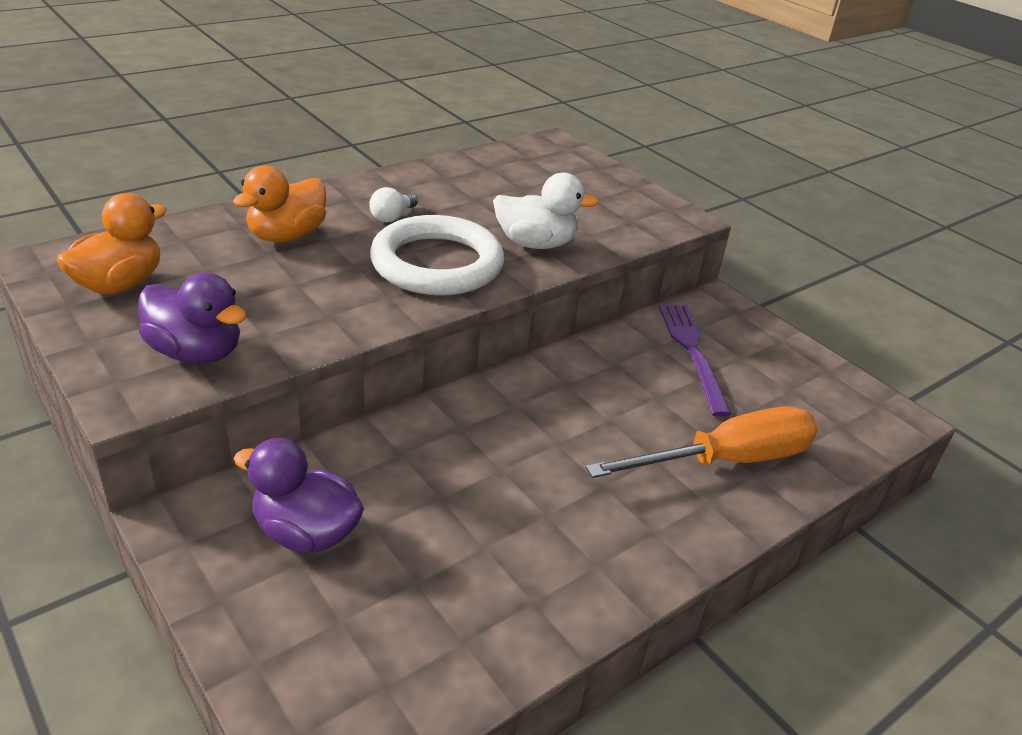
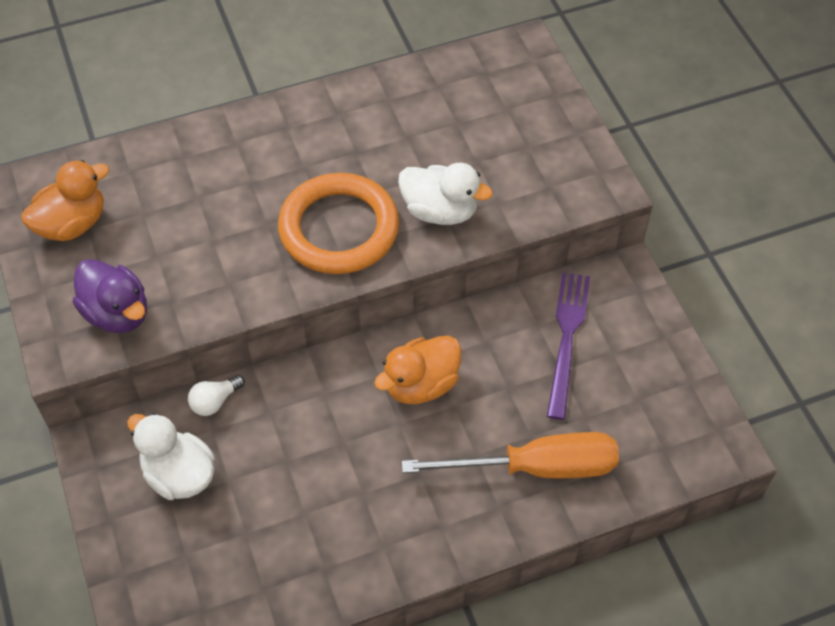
camera: 20 degrees right, 20 degrees up
(287, 236) = (218, 175): orange duck -> orange duck (421, 384)
(306, 533) = (179, 475): purple duck -> white duck
(392, 217) = (319, 157): white light bulb -> white light bulb (215, 401)
(437, 263) = (339, 229): white ring -> orange ring

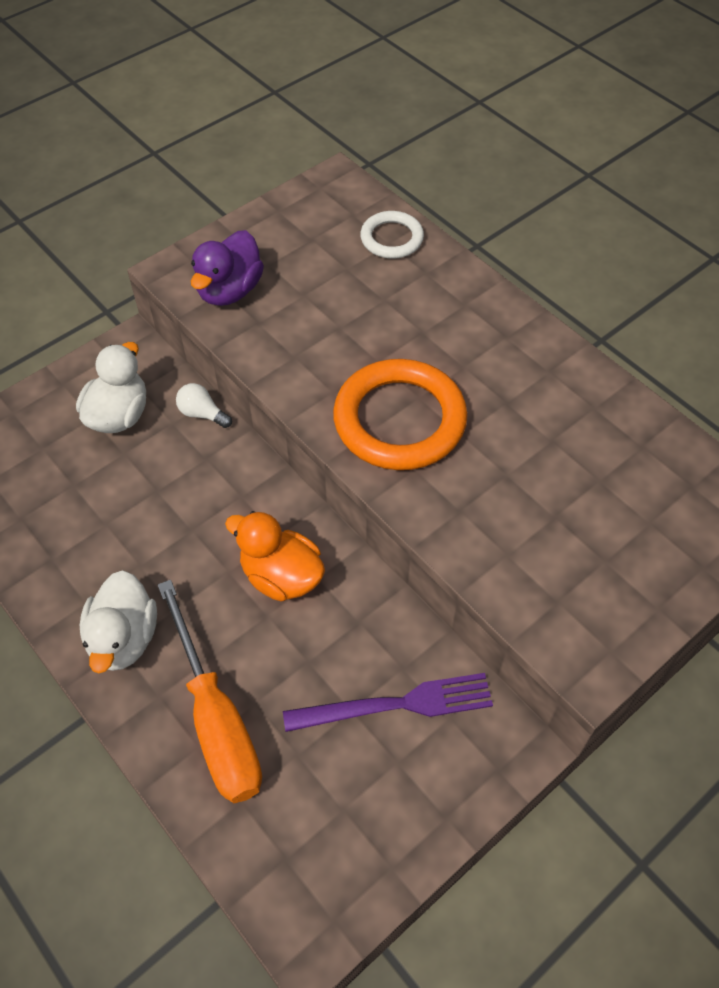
camera: 70 degrees right, 0 degrees up
(72, 224) = (312, 227): orange duck -> none
(126, 168) = (391, 238): none -> white ring
(440, 211) = (467, 502): white duck -> white duck (124, 638)

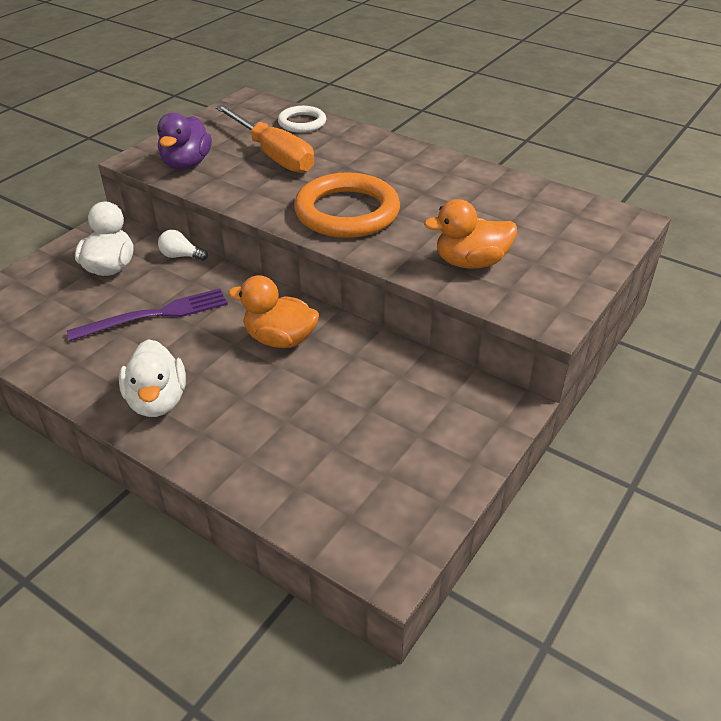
camera: 15 degrees left, 15 degrees down
(216, 720) = (256, 438): orange screwdriver -> orange screwdriver (273, 155)
(396, 705) = (404, 399): purple fork -> purple fork (155, 315)
(524, 544) = (471, 262): none -> orange duck

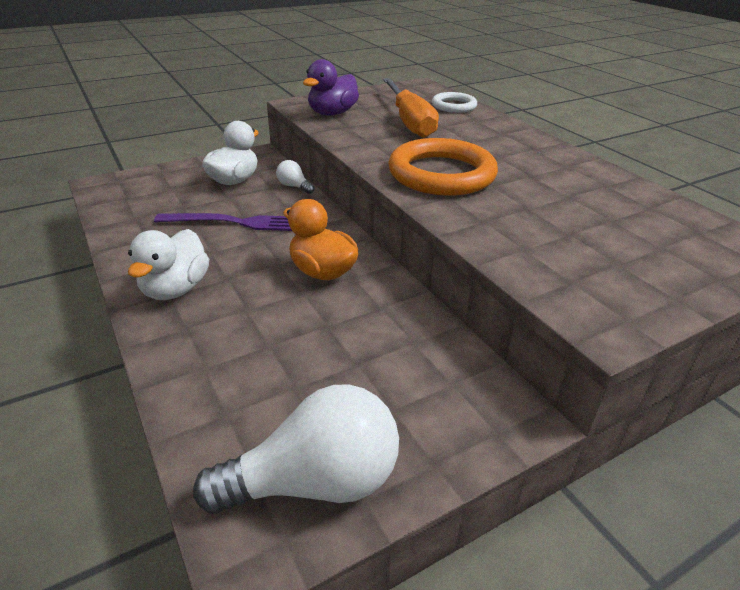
camera: 25 degrees right, 5 degrees down
(400, 505) = (315, 482): none -> white light bulb
(471, 262) = (540, 245): orange duck -> none

